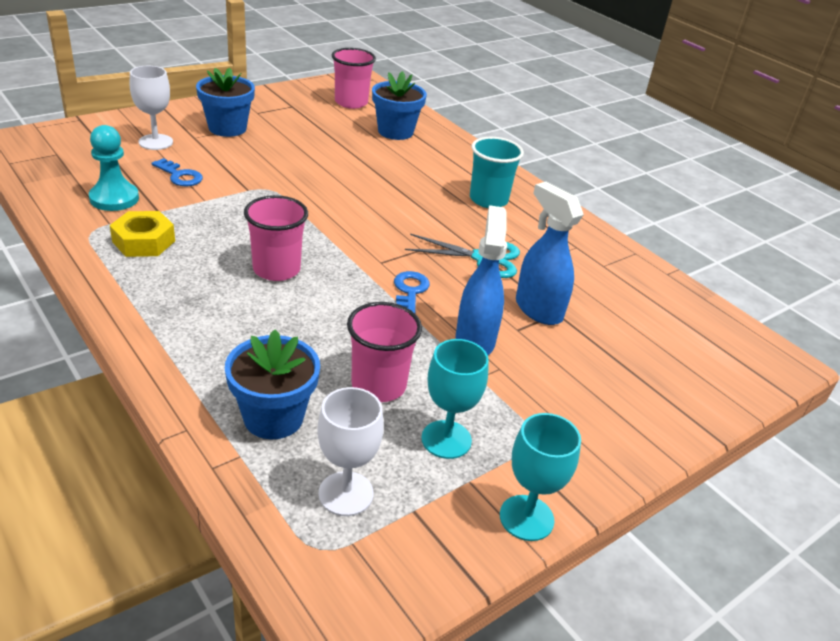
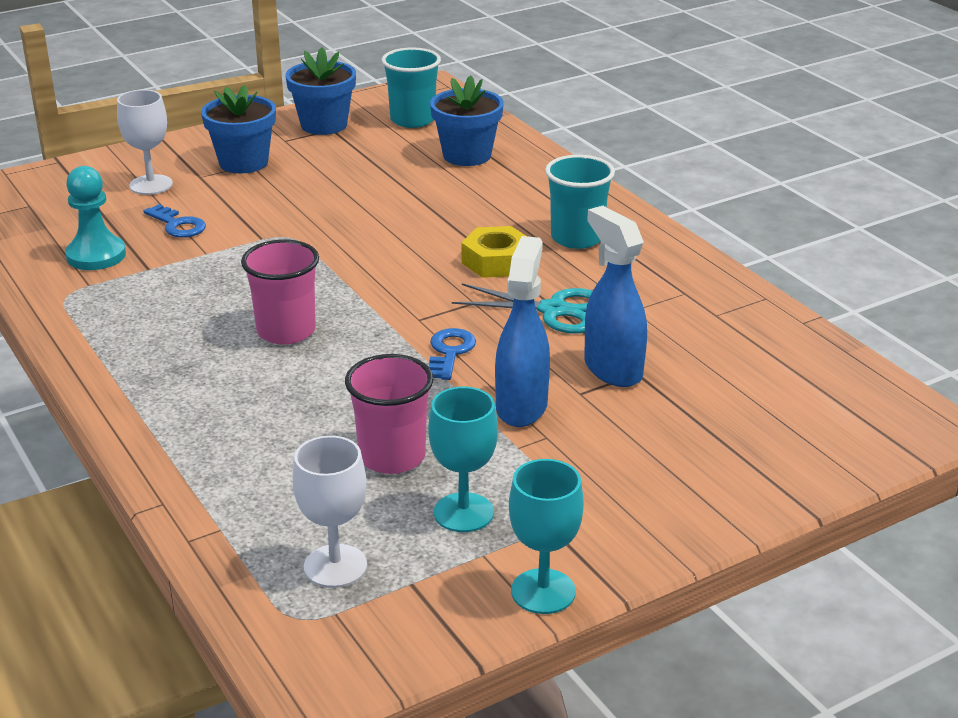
camera: 10 degrees right, 5 degrees down
(144, 241) = (128, 304): yellow nut -> yellow nut (496, 261)
(273, 417) = (262, 491): blue flower pot -> blue flower pot (324, 125)
(351, 102) = (412, 120): pink cup -> turquoise cup

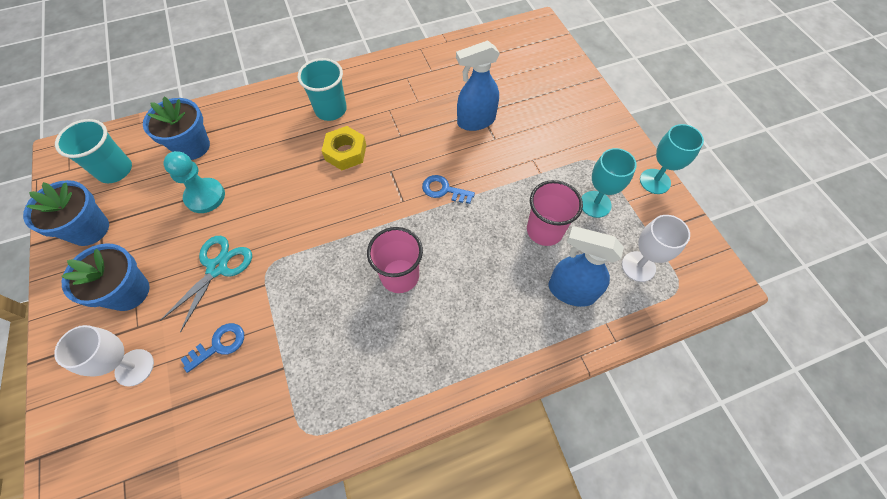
camera: 80 degrees left, 30 degrees up
(96, 255) = (247, 411): turquoise pawn -> turquoise pawn (205, 196)
(522, 406) = (504, 165): blue spray bottle -> blue spray bottle (571, 291)
(554, 310) = (410, 135): turquoise scissors -> turquoise scissors (218, 267)

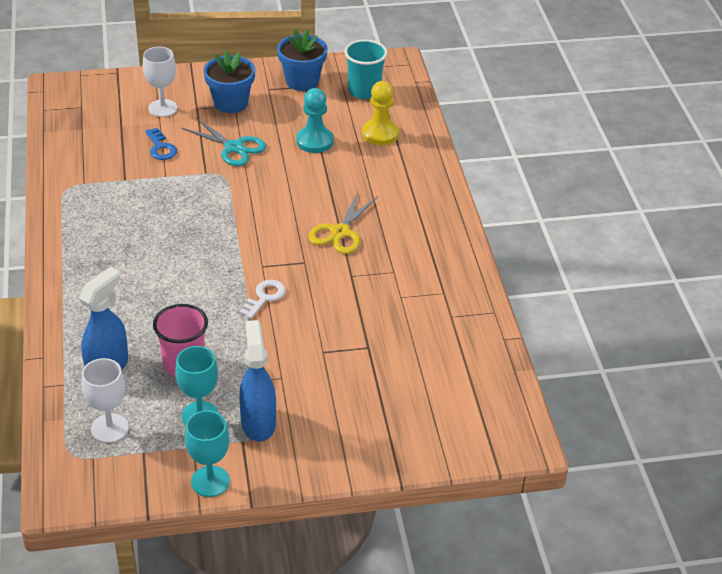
camera: 100 degrees right, 20 degrees down
(192, 146) = (380, 134): blue flower pot -> yellow pawn
(331, 110) = (405, 227): turquoise cup -> none
(345, 152) = (340, 232): yellow nut -> yellow scissors
(400, 276) = (178, 253): pink cup -> none
(443, 190) = (265, 297): blue key -> white key
(475, 121) = (354, 340): blue spray bottle -> blue spray bottle (258, 423)

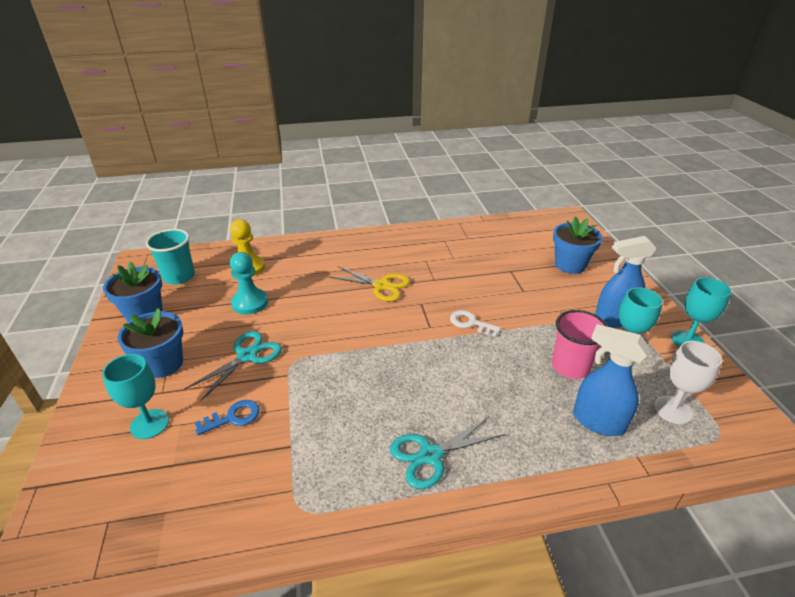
camera: 90 degrees left, 5 degrees down
(97, 254) = (430, 455): none -> turquoise scissors
(162, 108) = (149, 424): white goblet -> turquoise goblet
(380, 410) = (570, 265): none -> blue flower pot

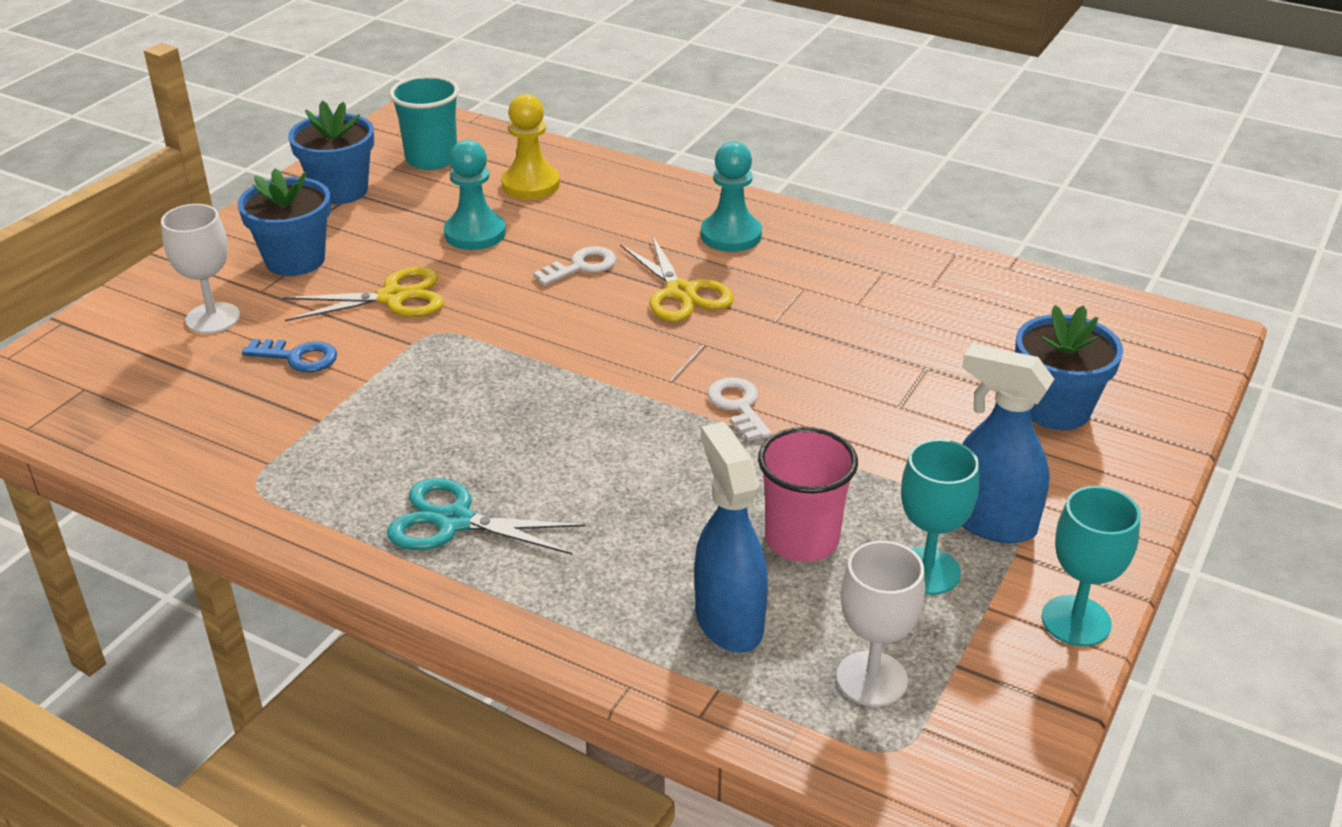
camera: 40 degrees right, 0 degrees up
(149, 424) = (213, 318): turquoise goblet -> white goblet
(248, 356) = (394, 298): turquoise scissors -> yellow scissors
(323, 294) = (581, 266): none -> white key
(368, 252) = (731, 235): none -> turquoise pawn

